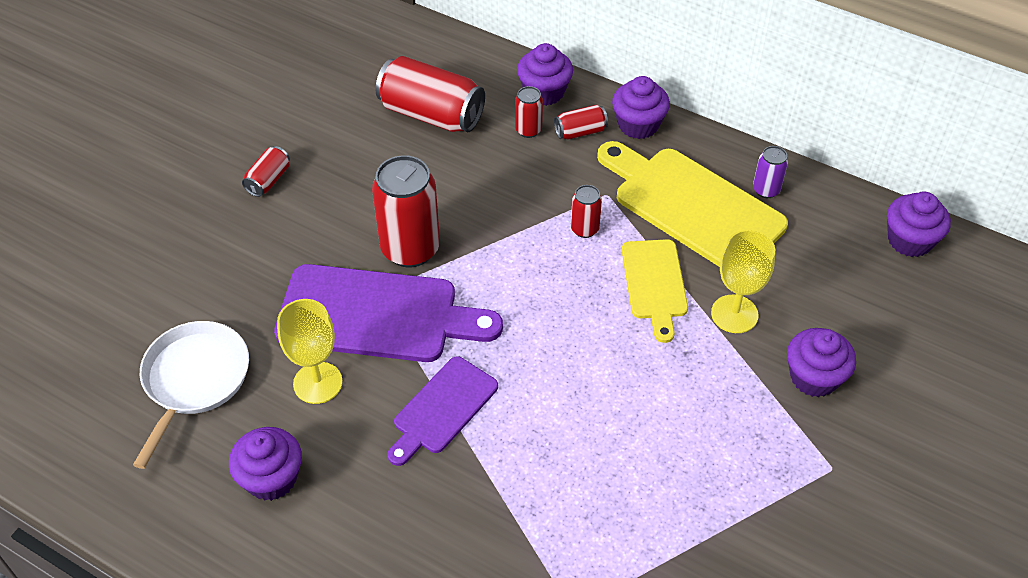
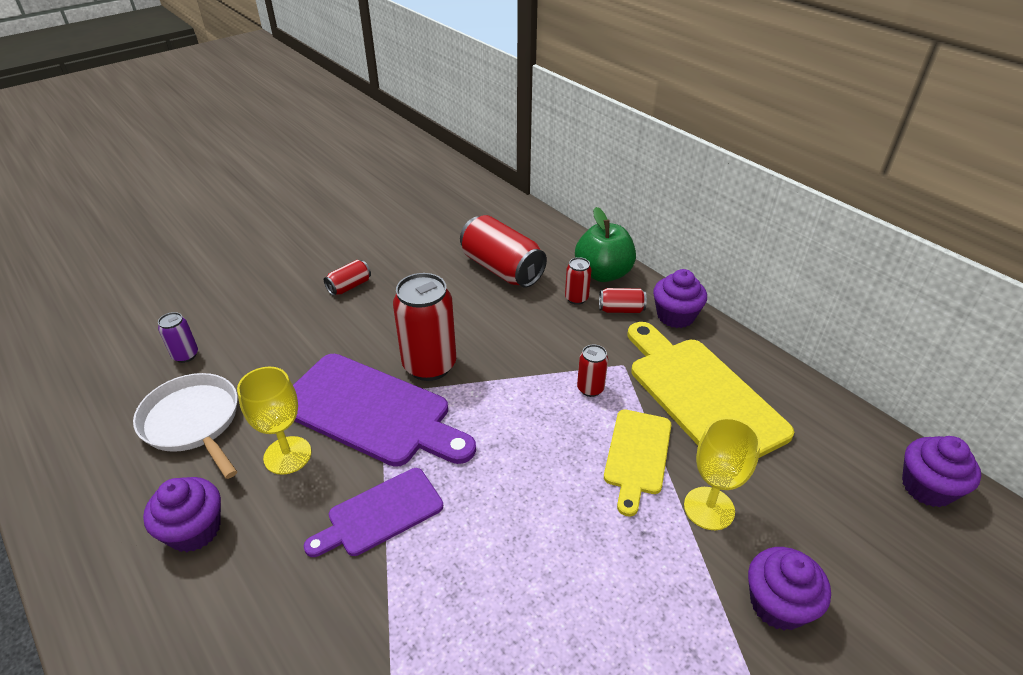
camera: 20 degrees right, 10 degrees down
(194, 379) = (193, 422): white pan -> white pan turned 75 degrees counterclockwise
(544, 92) = (603, 273): purple cupcake -> green apple
(766, 190) = (780, 399): purple can -> purple can (185, 355)

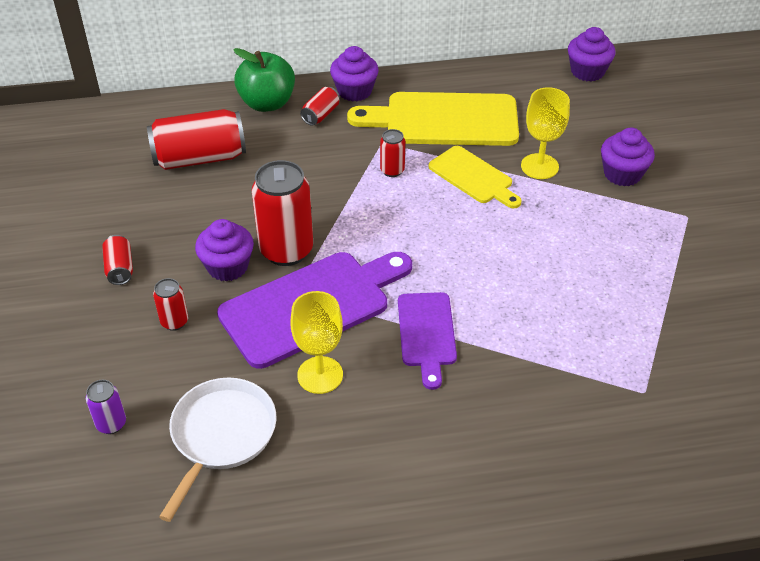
camera: 60 degrees left, 5 degrees up
(193, 422) = (221, 435): white pan -> white pan turned 120 degrees clockwise
(194, 530) = (359, 457): purple cupcake -> purple cupcake (227, 266)
(576, 298) = (283, 132): red can -> red can (174, 322)

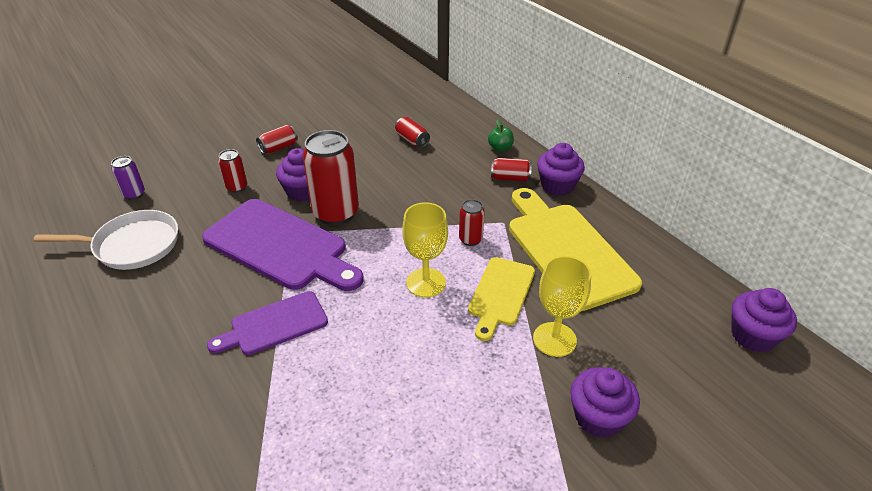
camera: 65 degrees right, 5 degrees down
(199, 158) = (412, 140): red can -> red can, size x0.49
(267, 103) = (500, 148): green apple -> green apple, size x0.49
(320, 375) = (205, 275): yellow goblet -> yellow goblet (426, 283)

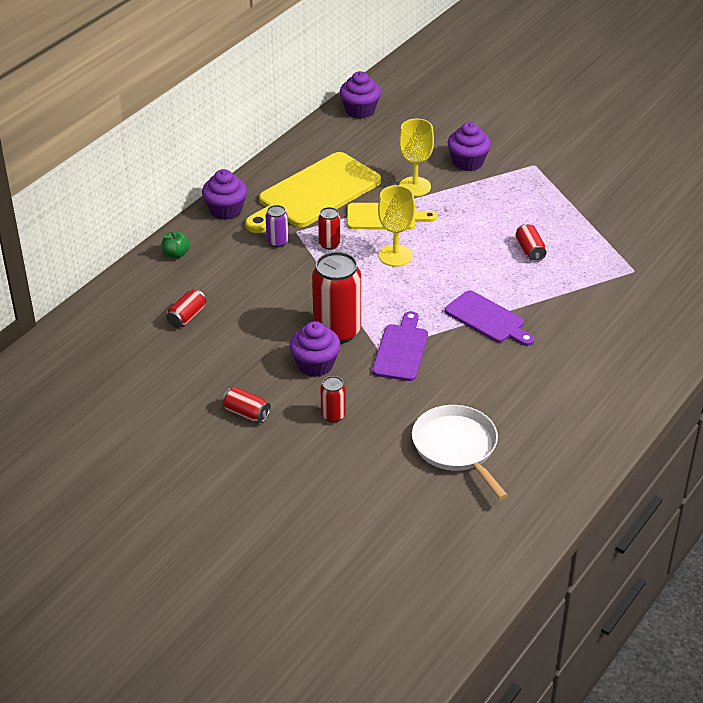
camera: 110 degrees left, 0 degrees up
(134, 194) = (385, 490): purple can -> purple can (277, 242)
(280, 246) = (401, 350): purple cutting board -> purple cutting board, size x0.58
(510, 178) = (226, 239): red can -> red can (530, 251)

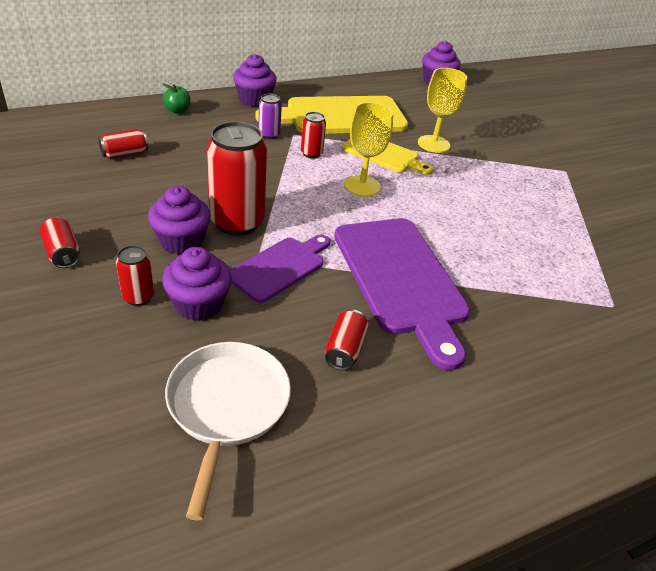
camera: 25 degrees right, 0 degrees up
(468, 162) = (500, 146): purple cupcake -> purple cupcake (199, 304)
(487, 319) = (401, 279): purple cutting board -> purple cutting board, size x1.73
(530, 251) = (503, 237): red can -> red can (345, 349)

